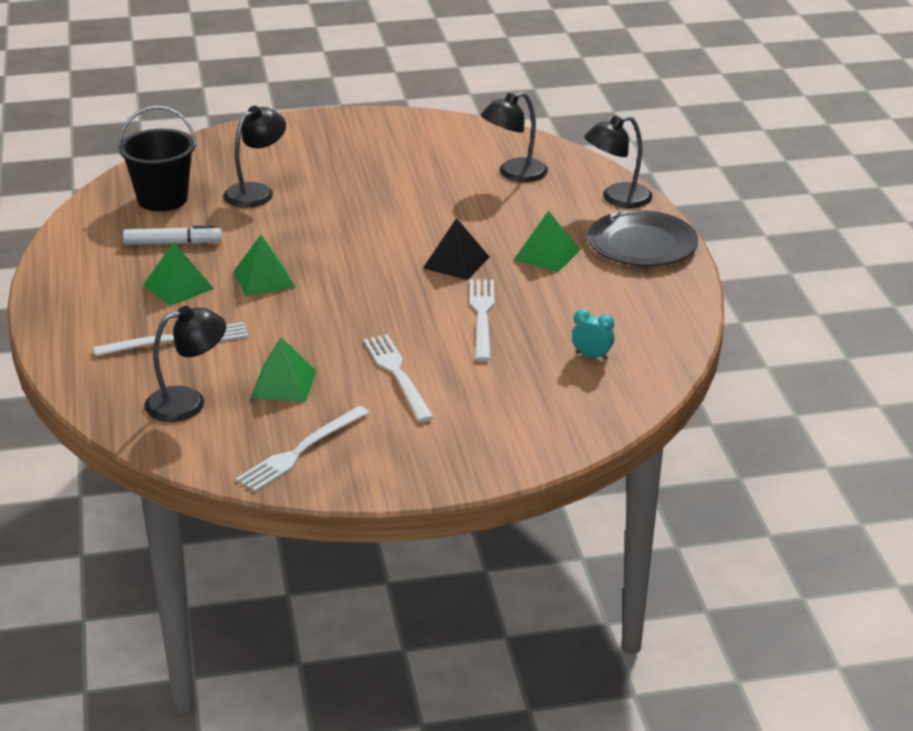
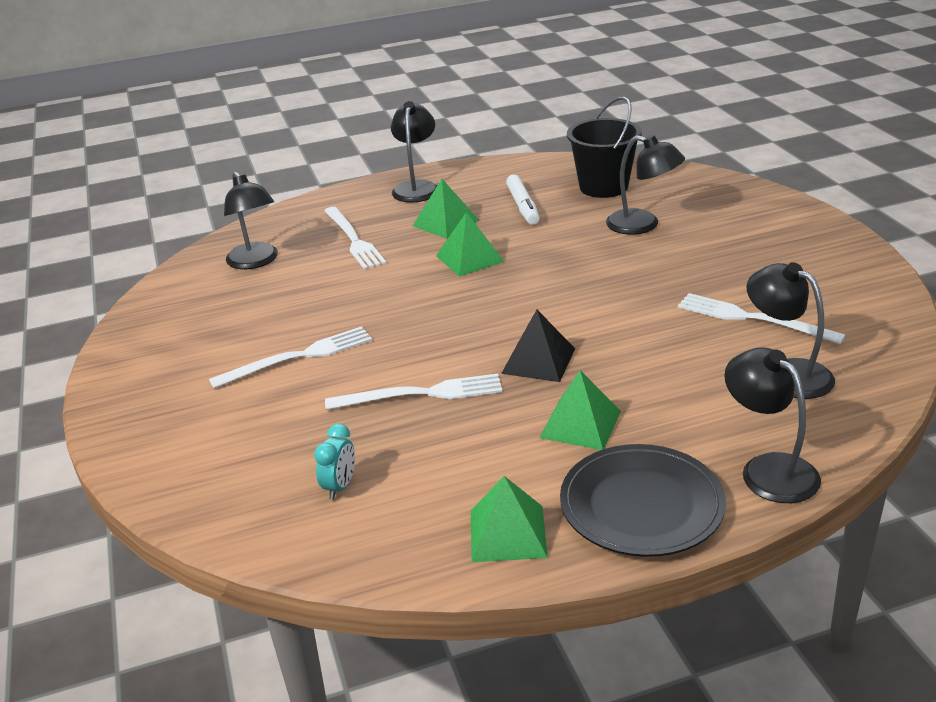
camera: 85 degrees right, 0 degrees up
(76, 298) = (416, 187): none -> black lamp
(283, 384) = (283, 299): green pyramid -> green pyramid (508, 533)
(301, 451) = (172, 326): white fork -> white fork (752, 319)

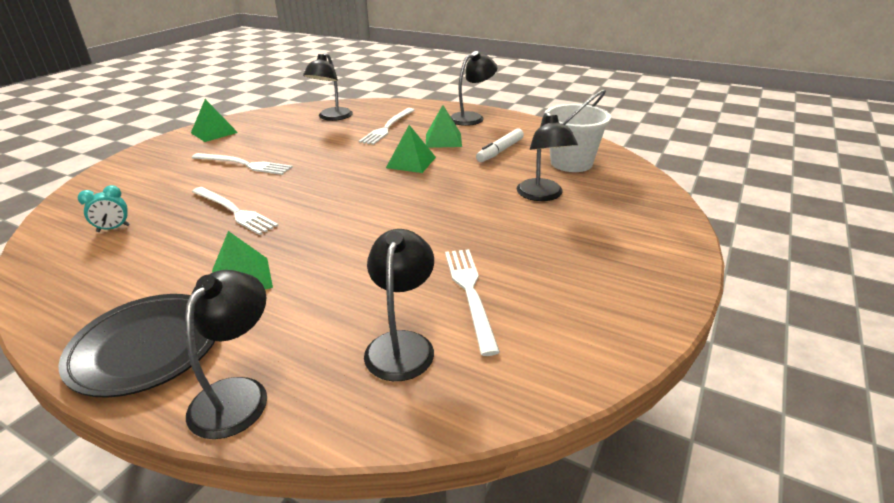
camera: 45 degrees right, 0 degrees up
(508, 533) = (85, 304): green pyramid -> green pyramid (214, 132)
(538, 361) = (310, 231): black pyramid -> none
(603, 187) = (571, 163): black bucket -> white bucket

